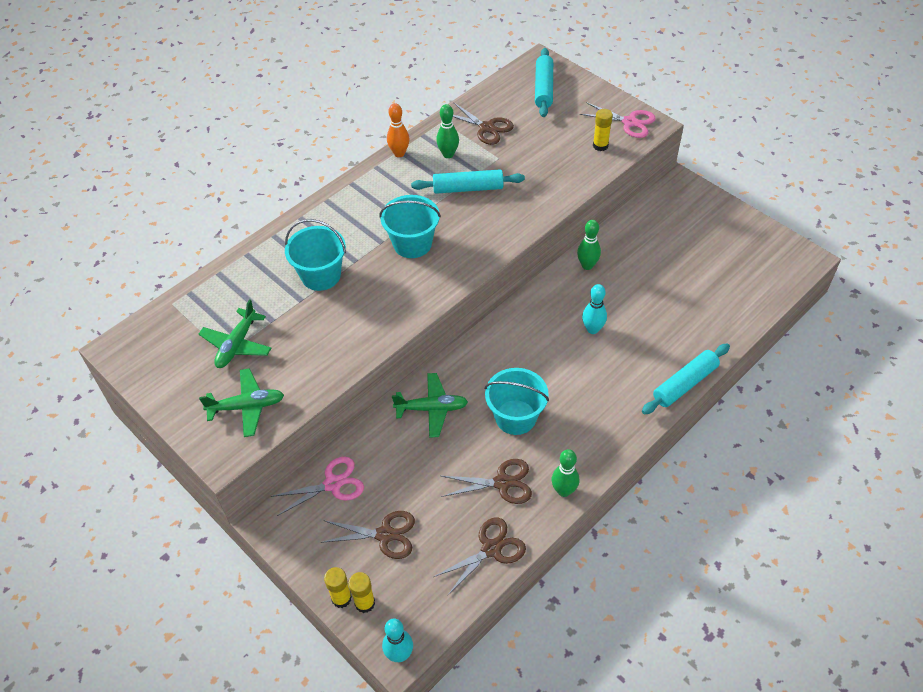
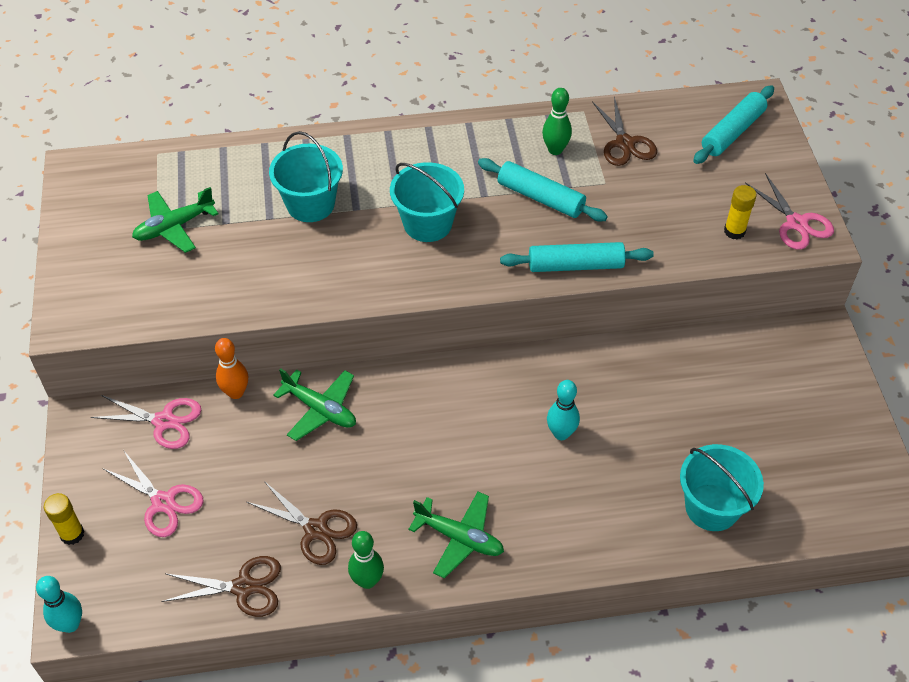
camera: 35 degrees right, 0 degrees up
(247, 406) = (127, 291): green plane -> green plane (459, 538)
(365, 603) = (86, 553): yellow glue stick -> none
(385, 535) = (163, 502): brown scissors -> pink scissors
(399, 153) = (505, 121): orange bowling pin -> orange bowling pin (236, 392)
(515, 417) = (392, 472): turquoise bucket -> turquoise bucket (712, 507)
(587, 265) = (622, 361): green bowling pin -> none
(685, 384) = (605, 558): turquoise rolling pin -> turquoise rolling pin (575, 265)

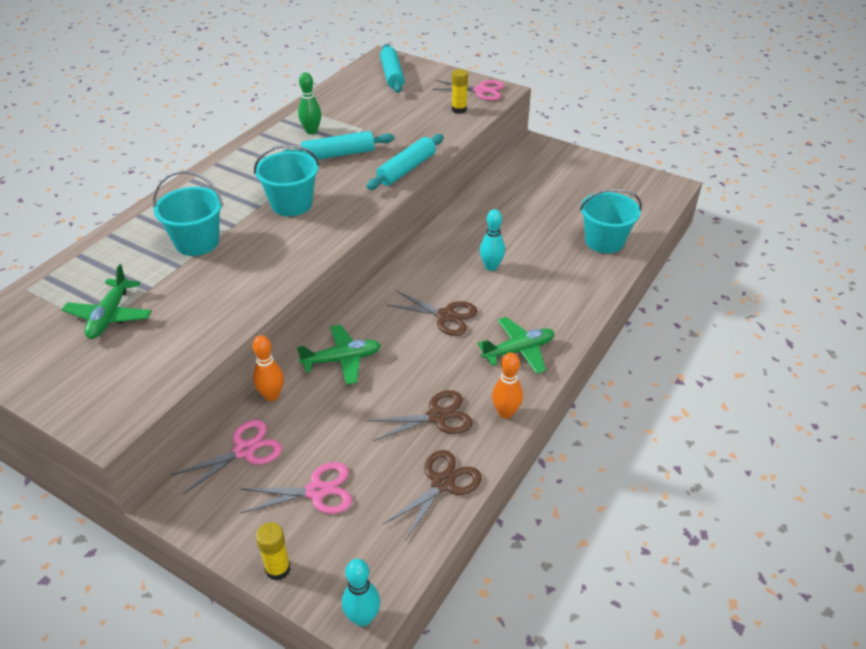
camera: 50 degrees left, 10 degrees down
(367, 581) = (505, 413): green bowling pin -> orange bowling pin
(624, 143) = (345, 108): brown scissors -> brown scissors (445, 316)

